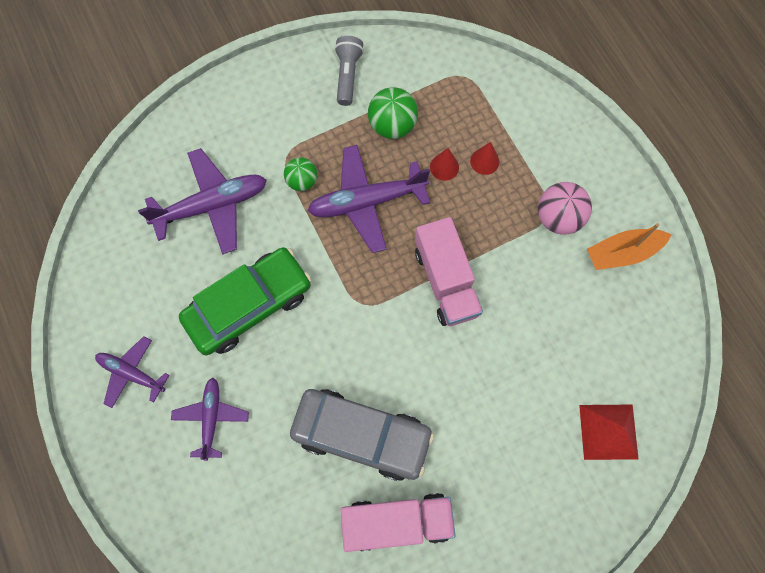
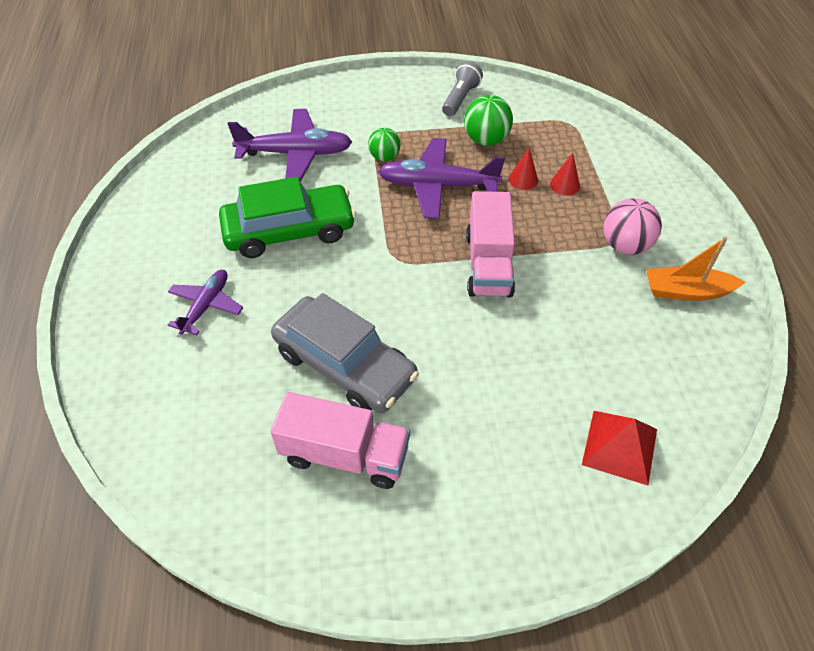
camera: 20 degrees right, 20 degrees down
(131, 373) = (155, 250): purple plane -> none

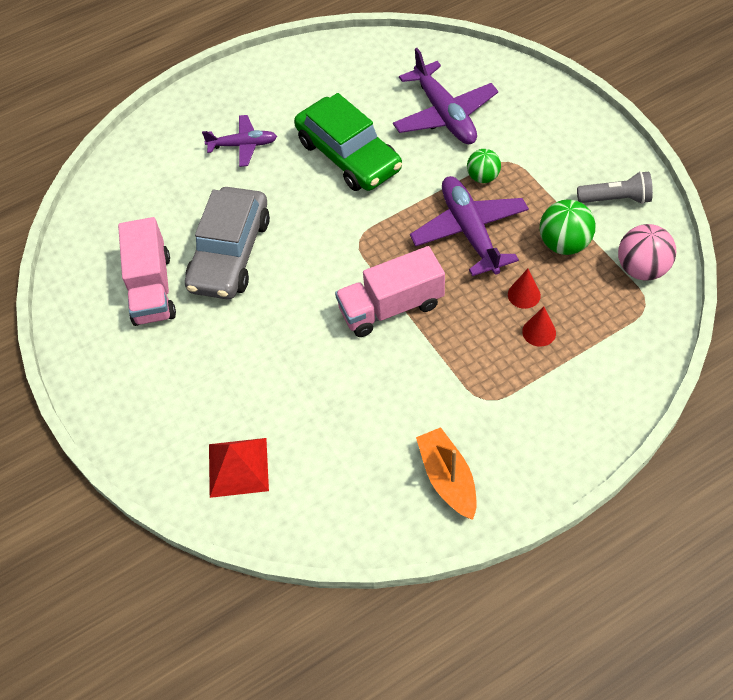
camera: 70 degrees right, 5 degrees up
(625, 245) = (481, 409): pink ball -> pink ball (641, 269)

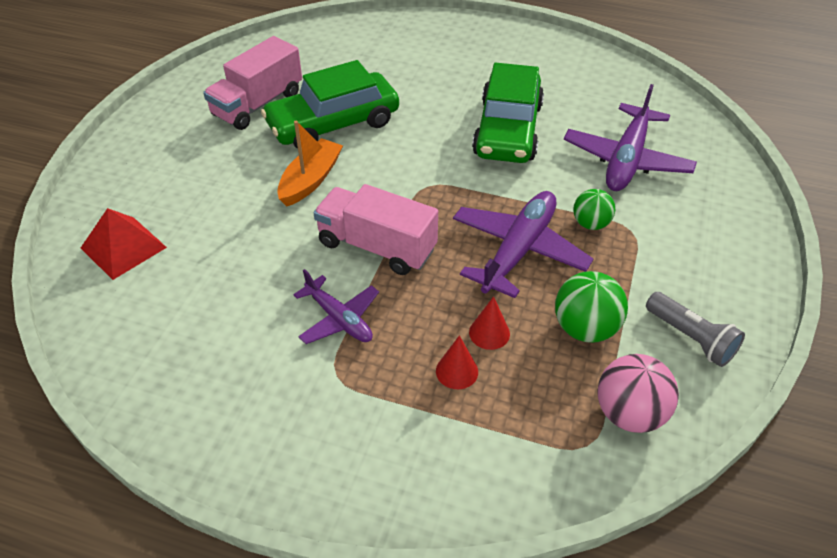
camera: 45 degrees right, 10 degrees down
(230, 253) = (333, 123): grey car -> green car
(243, 145) = (446, 71): purple plane -> purple plane (339, 319)
(447, 478) = (218, 398): orange boat -> orange boat (310, 180)

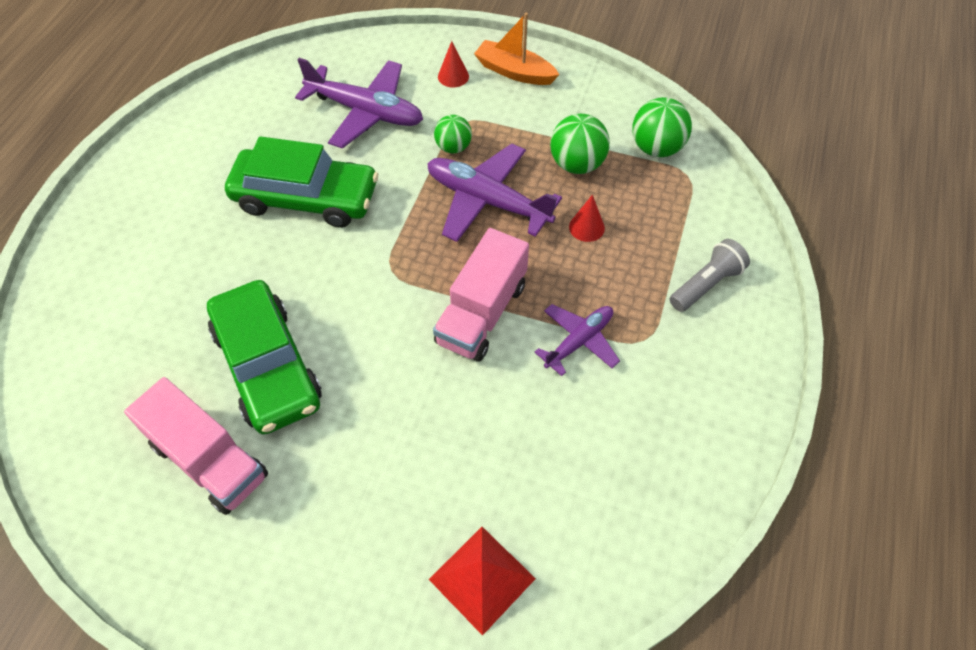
camera: 90 degrees left, 10 degrees up
(310, 180) = (372, 382): orange boat -> orange boat (514, 72)
(457, 371) = (630, 251): red cone -> red cone (453, 76)
(629, 413) = (656, 148): pink ball -> green ball
(690, 338) = (581, 103): grey flashlight -> grey flashlight (706, 284)

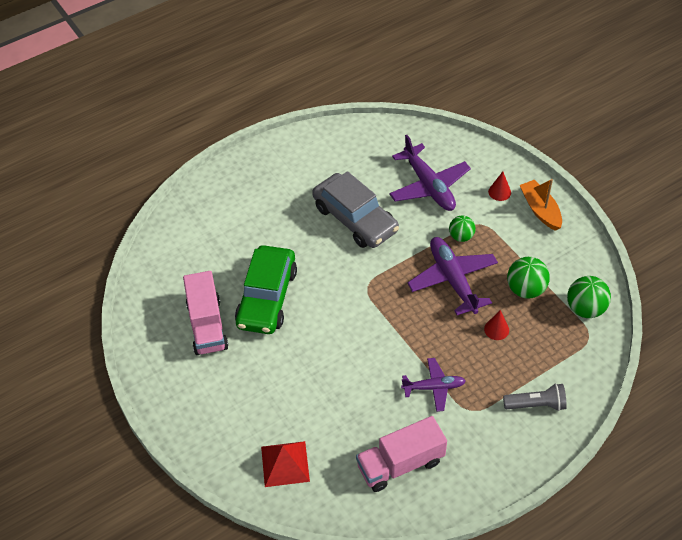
camera: 40 degrees right, 5 degrees down
(306, 198) = (355, 219): green car -> grey car
(482, 313) = (395, 339): pink truck -> pink truck (400, 464)

